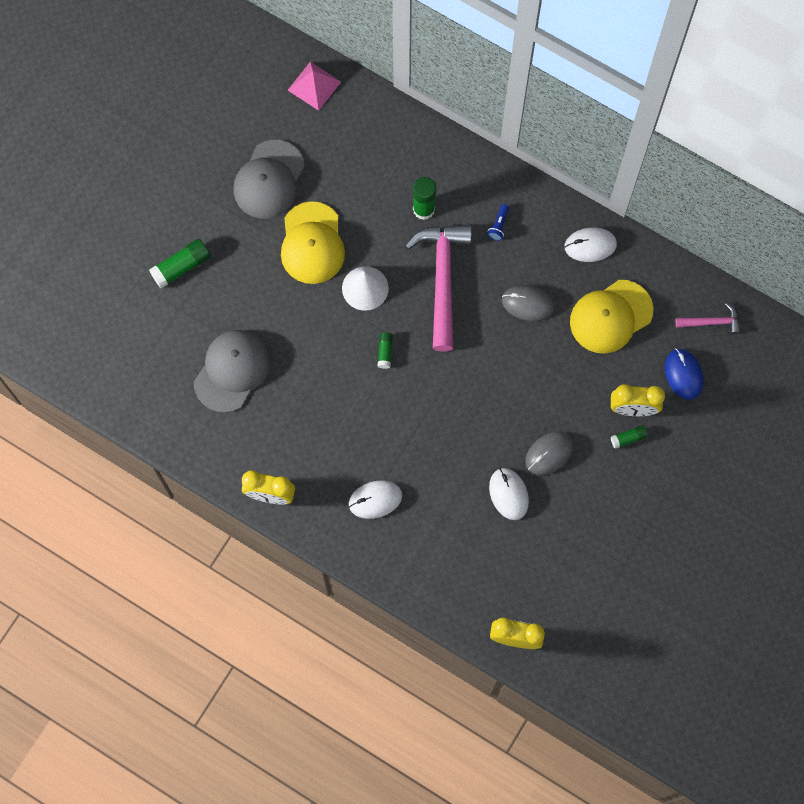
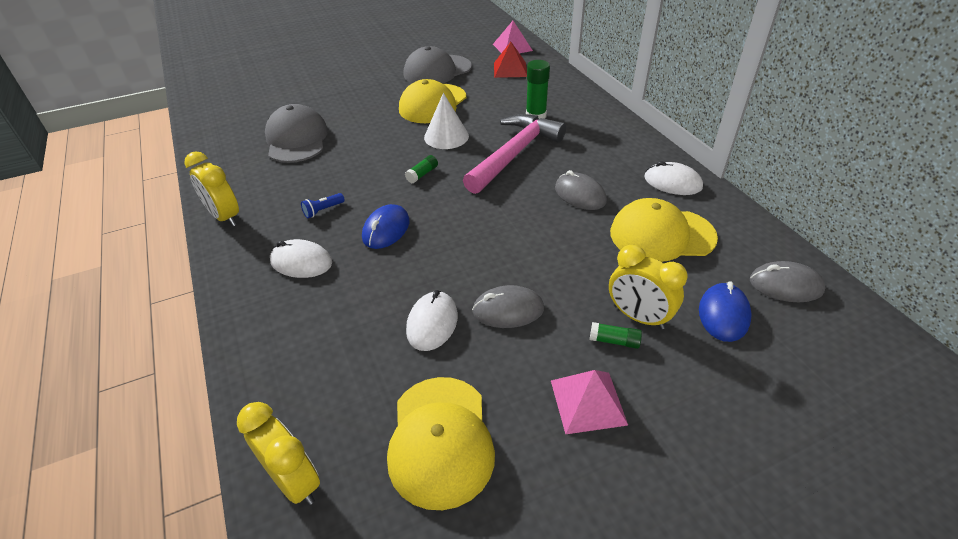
camera: 35 degrees right, 30 degrees down
(181, 267) = (332, 85): green glue stick -> none
(232, 371) = (297, 139): grey cap -> grey cap turned 75 degrees counterclockwise
(343, 135) = (510, 69): none -> red pyramid
(408, 431) = (386, 229): none -> blue mouse
(498, 225) = (592, 143): blue flashlight -> blue flashlight (323, 210)
(573, 568) = (440, 440): none -> yellow cap
(637, 493) = (588, 402): none -> pink pyramid
(711, 322) = (785, 285): pink hammer -> grey mouse

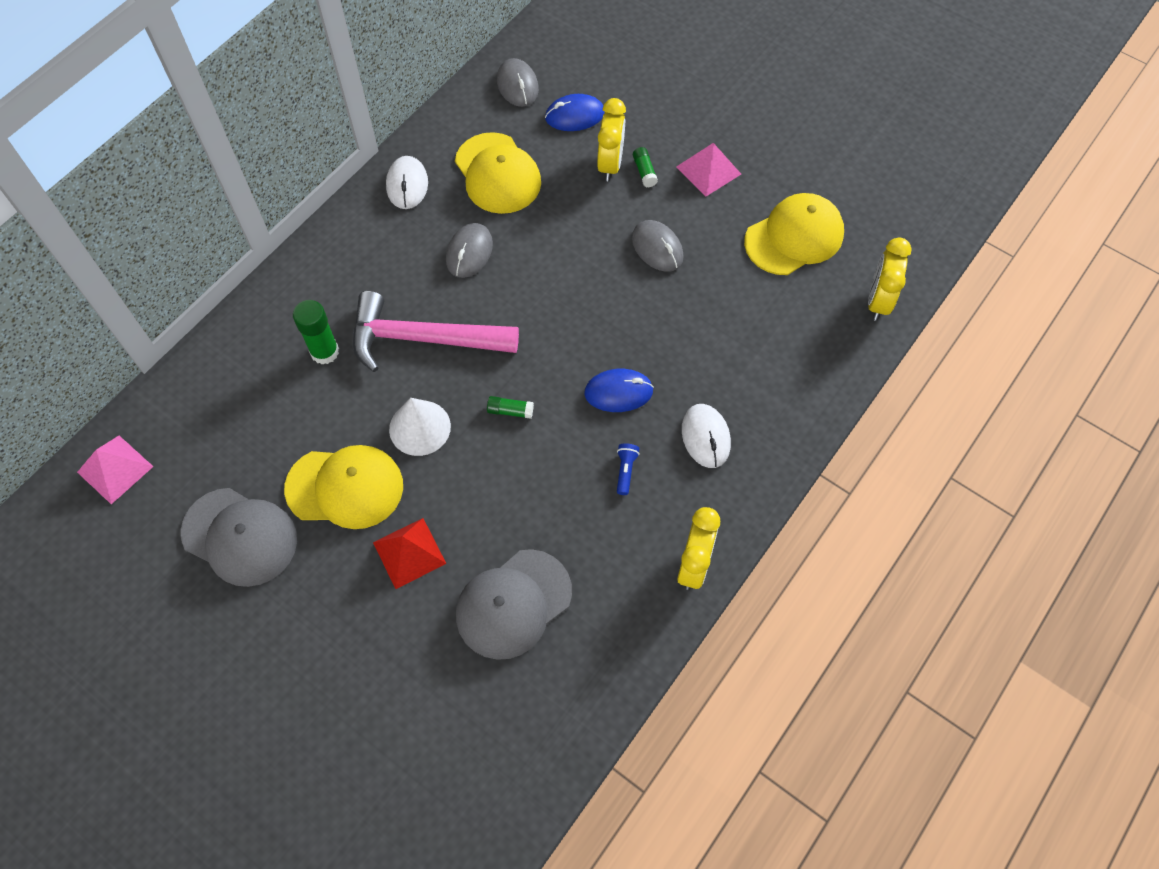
camera: 120 degrees left, 20 degrees up
(323, 210) = (625, 471): blue flashlight -> blue flashlight turned 105 degrees counterclockwise
(432, 323) = (704, 292): white mouse -> none
(510, 69) = (198, 437): red pyramid -> red pyramid (409, 552)

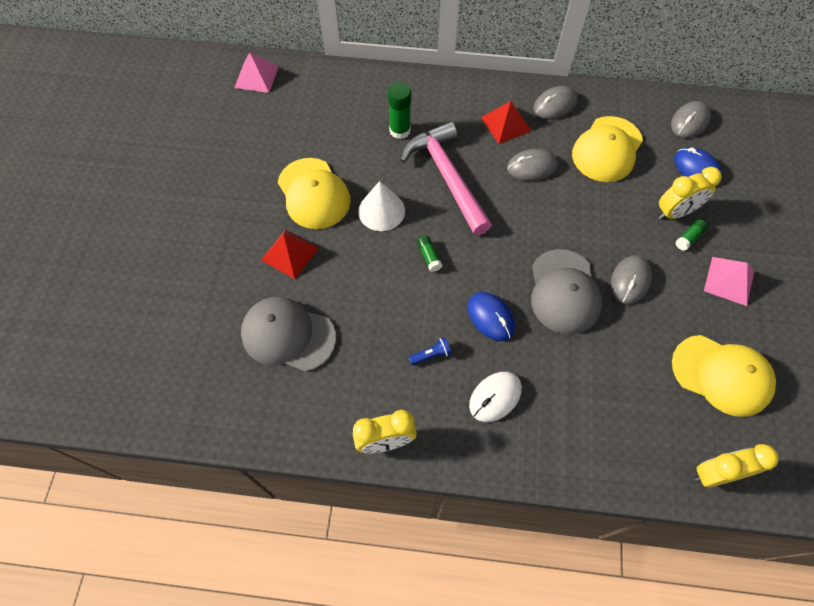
camera: 60 degrees right, 0 degrees up
(240, 537) = (249, 159): grey cap -> grey cap (564, 292)
(396, 244) = (506, 124): none -> red pyramid
(407, 185) = (555, 105): white mouse -> grey mouse

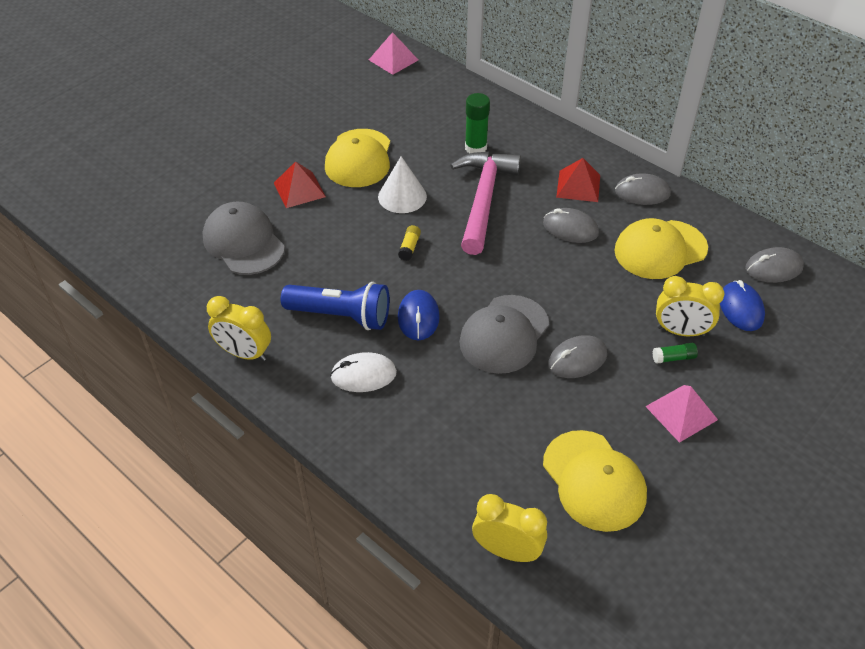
camera: 35 degrees right, 15 degrees down
(429, 256) = (409, 247): green glue stick -> yellow glue stick
(431, 355) = (341, 316): blue flashlight -> blue flashlight, size x2.40

